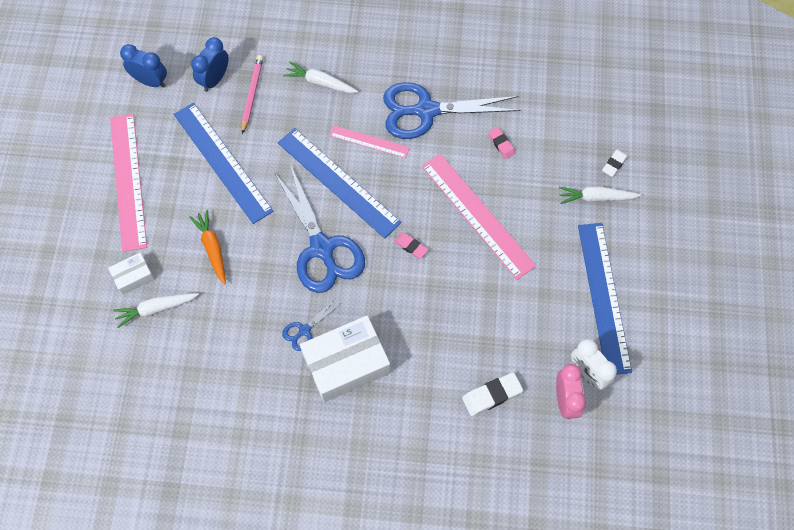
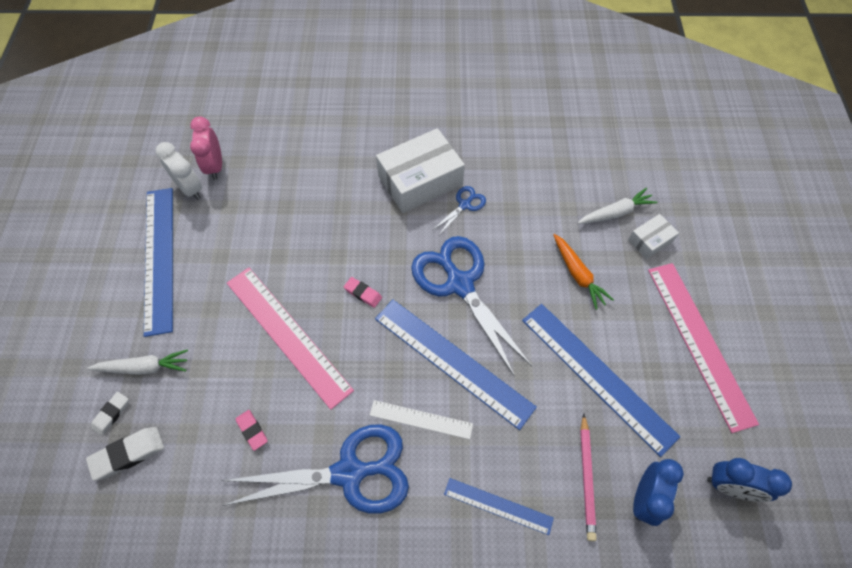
camera: 175 degrees right, 5 degrees down
(320, 83) = (498, 506): white carrot -> blue ruler
(369, 141) = (421, 419): pink ruler -> white ruler
(492, 395) = (283, 165): white eraser -> white eraser (128, 454)

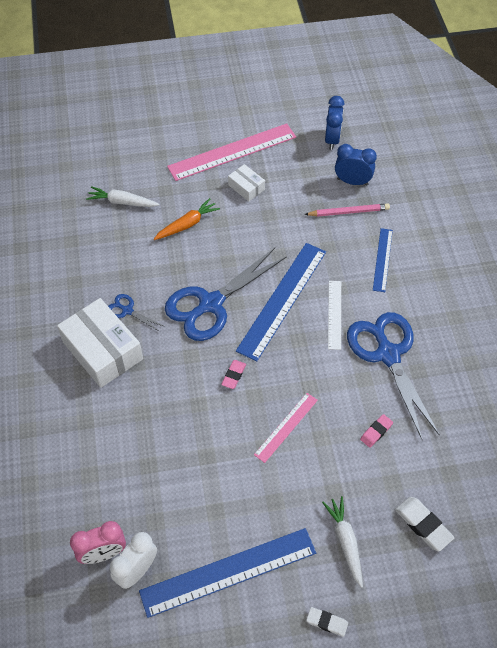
camera: 100 degrees left, 5 degrees down
(111, 414) = (394, 554): white eraser -> white eraser (327, 622)
(287, 335) = (286, 427): pink ruler -> pink ruler, size x0.54
(597, 376) = (272, 209): blue ruler -> none
(615, 213) = (122, 202): white carrot -> white carrot turned 45 degrees counterclockwise
(650, 240) = (147, 180): white box -> white box (246, 187)

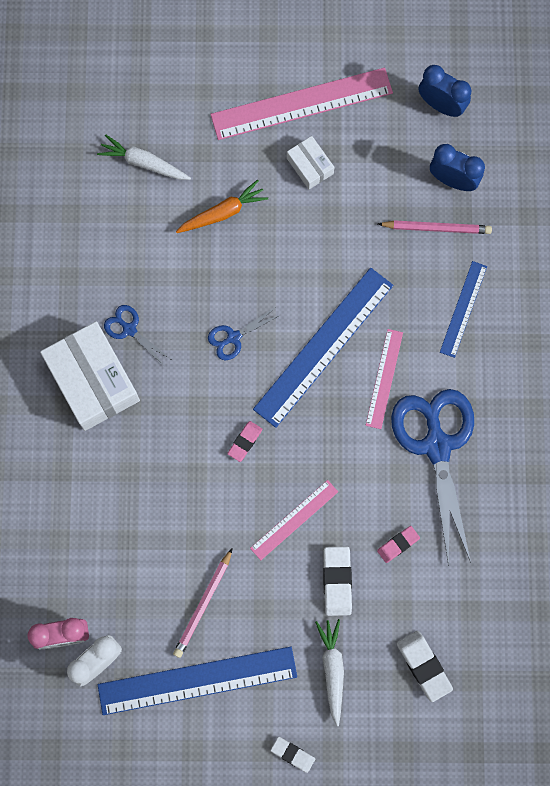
camera: 10 degrees right, 20 degrees up
(210, 304) = (233, 337): blue scissors -> blue scissors, size x0.45
(222, 507) = (203, 605): none -> pink pencil
(332, 139) = (441, 105): blue clock -> blue clock turned 75 degrees counterclockwise
(332, 469) = (337, 581): none -> white eraser
(334, 314) = (384, 378): white ruler -> pink ruler

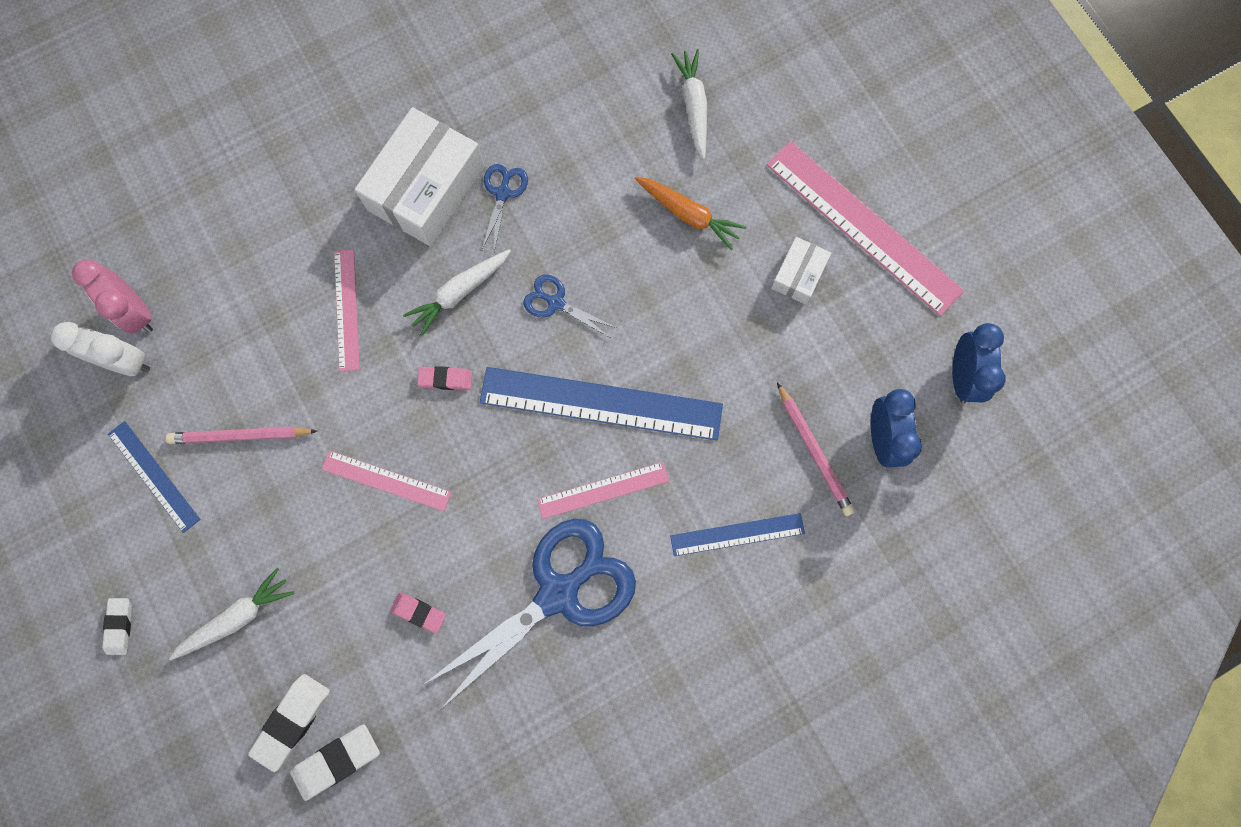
camera: 60 degrees right, 0 degrees up
(152, 484) = (347, 309): none -> pink ruler
(187, 399) = (459, 293): none -> white carrot
(197, 680) = (154, 476): blue ruler -> blue ruler, size x0.54
(337, 581) = (341, 567): white eraser -> white eraser (337, 761)

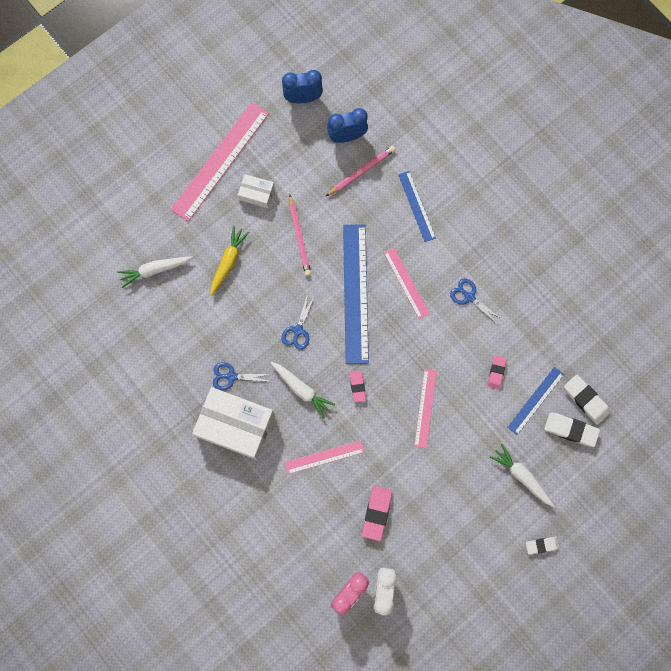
camera: 100 degrees left, 0 degrees up
(154, 476) = (450, 550): blue ruler -> blue ruler (535, 400)
(240, 436) = (415, 503): pink pencil -> pink pencil (299, 237)
(241, 373) = (376, 513): none -> pink eraser
(559, 593) = (469, 297): blue scissors -> blue scissors, size x0.45
(689, 215) = (228, 262): orange carrot -> yellow carrot

